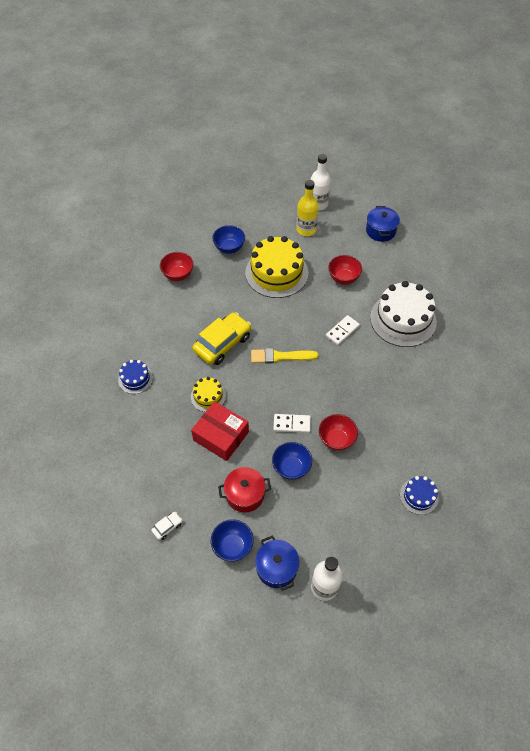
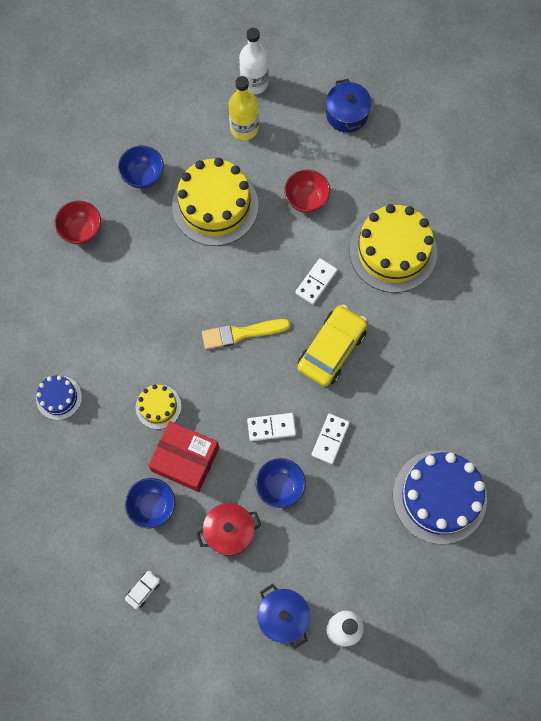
camera: 10 degrees left, 15 degrees up
(222, 343) = (162, 326): yellow car -> yellow car (331, 349)
(232, 546) = (226, 600): blue bowl -> blue bowl (152, 506)
(336, 439) = (330, 439): red bowl -> white domino
(403, 319) = (393, 251): white cake -> yellow cake
(419, 496) = (439, 496): blue cake -> blue cake, size x2.00

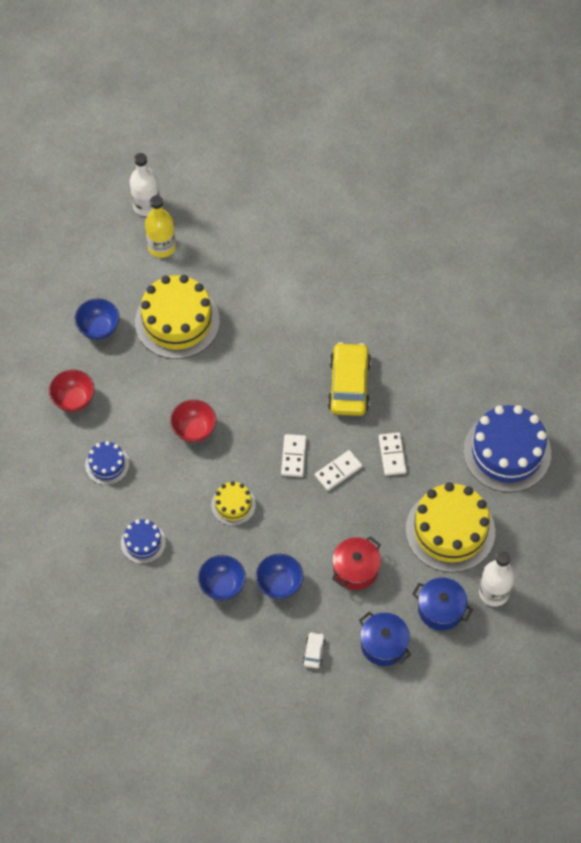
camera: 30 degrees left, 10 degrees down
(73, 307) = (107, 465): none -> blue cake
(185, 459) = (283, 533): red box -> none
(241, 333) = (266, 411): yellow brush -> none
(280, 487) = (375, 513): blue bowl -> blue bowl (222, 586)
(306, 200) = (252, 278): red bowl -> red bowl (194, 430)
(316, 282) = (302, 339): white domino -> white domino (293, 456)
(346, 114) = (242, 193): blue pot -> blue pot (383, 644)
(393, 251) = (350, 283): yellow cake -> yellow cake (450, 530)

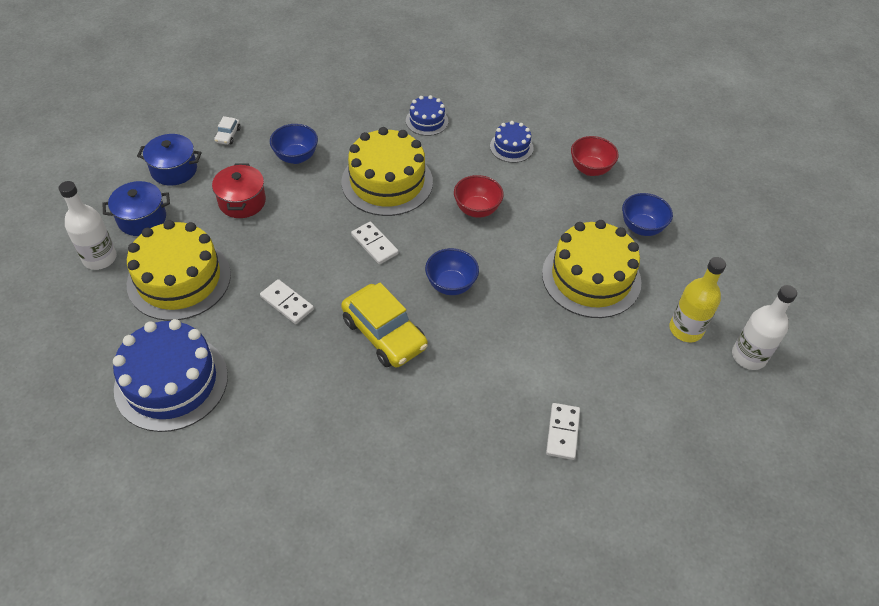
camera: 135 degrees right, 10 degrees down
(222, 586) = (339, 131): blue bowl -> blue bowl (451, 285)
(233, 505) = (387, 182): yellow cake -> yellow cake, size x2.00
(314, 652) = (228, 135): white car -> white car turned 45 degrees clockwise
(338, 471) = (324, 259): white domino -> white domino (562, 432)

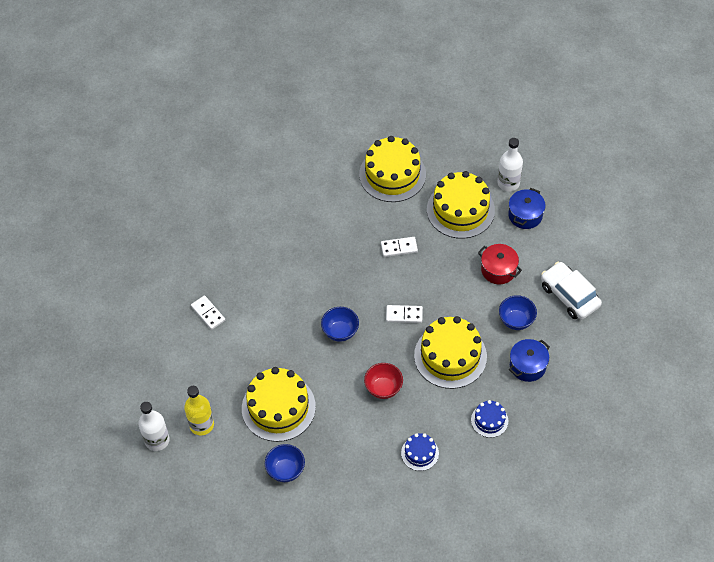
camera: 135 degrees right, 5 degrees up
(171, 382) = (392, 174): blue cake -> yellow cake
(174, 170) = (557, 251): blue pot -> blue pot (527, 366)
(228, 135) = (569, 295): white car -> white car, size x2.32
(384, 334) = (338, 278): yellow car -> none
(590, 169) = (358, 485): red bowl -> none

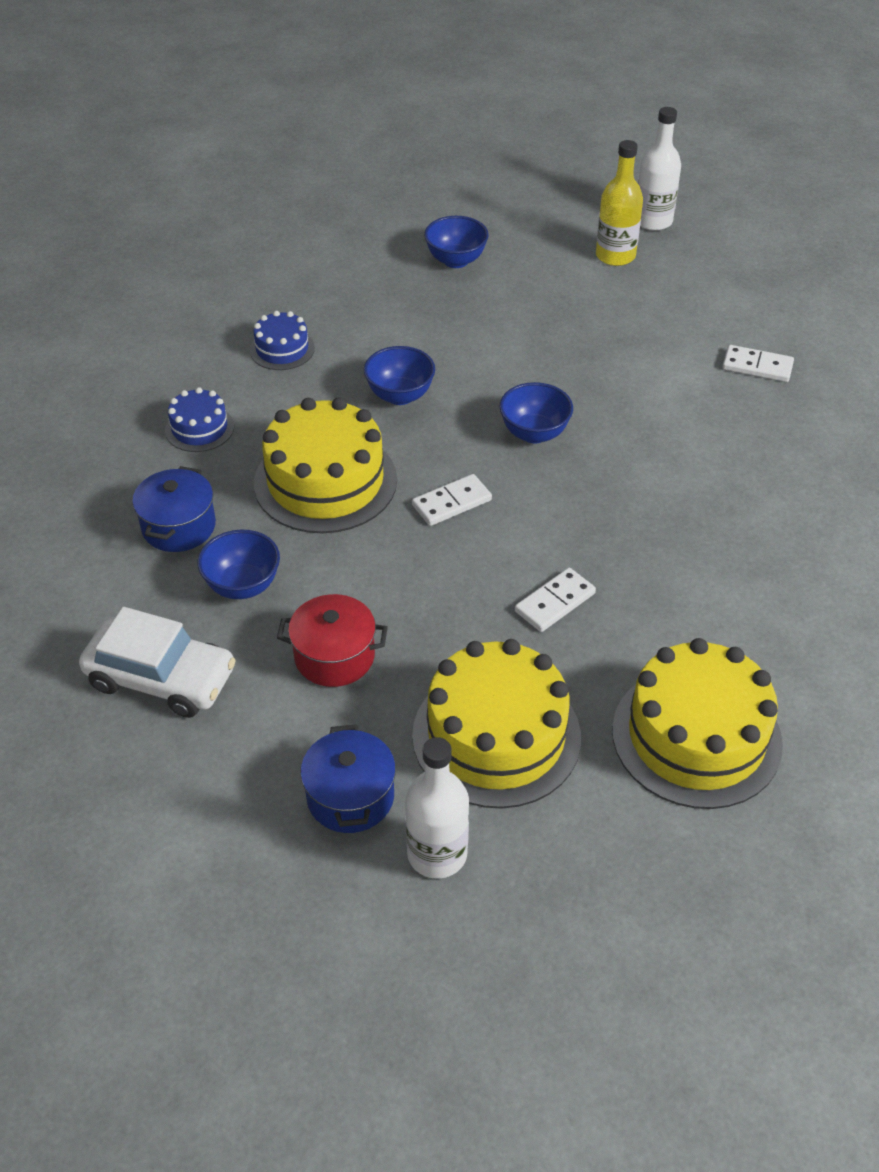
camera: 145 degrees right, 10 degrees down
(278, 407) = (533, 312): yellow cake -> none
(383, 388) = (400, 395): red bowl -> blue bowl

